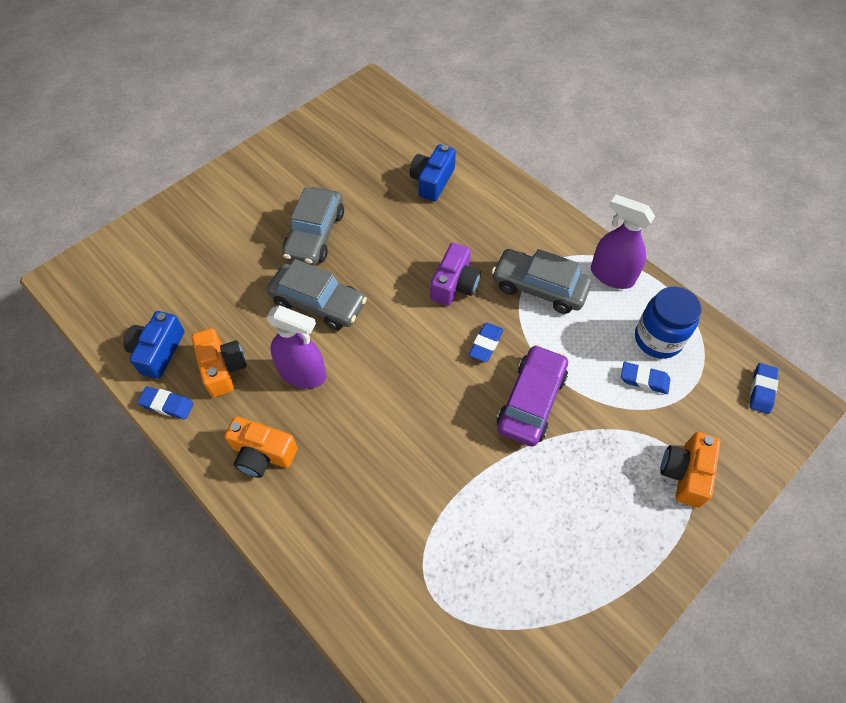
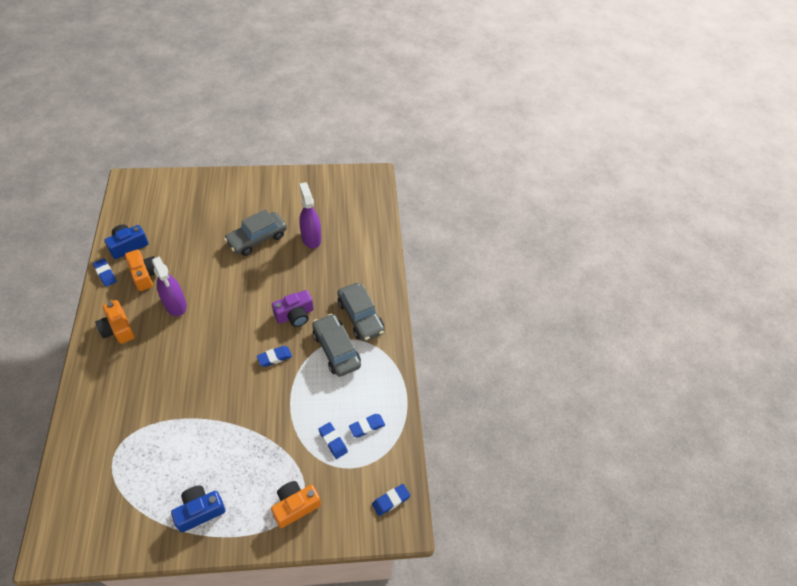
camera: 35 degrees right, 5 degrees down
(222, 368) = (145, 275): orange camera -> orange camera turned 45 degrees counterclockwise
(318, 303) = (220, 275): grey car -> grey car (360, 317)
(432, 181) = (347, 251): blue camera -> blue camera (200, 511)
(531, 401) = (262, 404): purple car -> none
(611, 275) = (383, 373): purple spray bottle -> purple spray bottle (311, 238)
(658, 339) = (367, 426): blue jar -> blue eraser

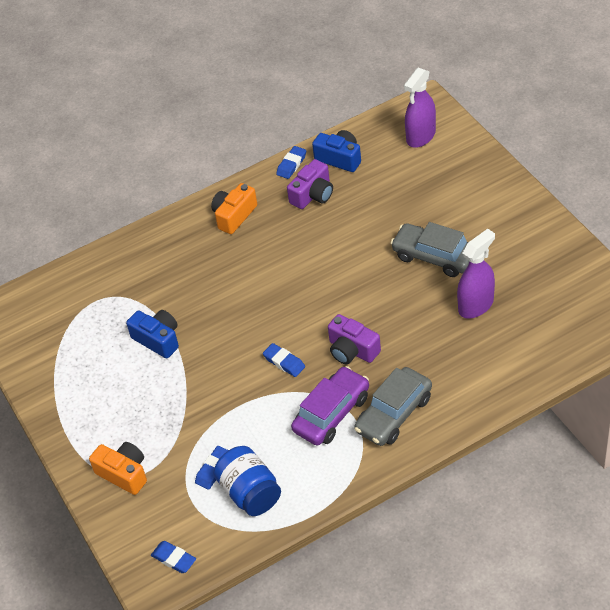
camera: 75 degrees right, 5 degrees down
(145, 275) = (313, 194): orange camera -> purple camera
(175, 304) = (293, 241): purple spray bottle -> purple spray bottle (421, 136)
(200, 511) = (80, 397): blue camera -> blue camera (158, 339)
(336, 349) = (331, 413): grey car -> purple car
(367, 426) = (250, 493): blue eraser -> blue jar

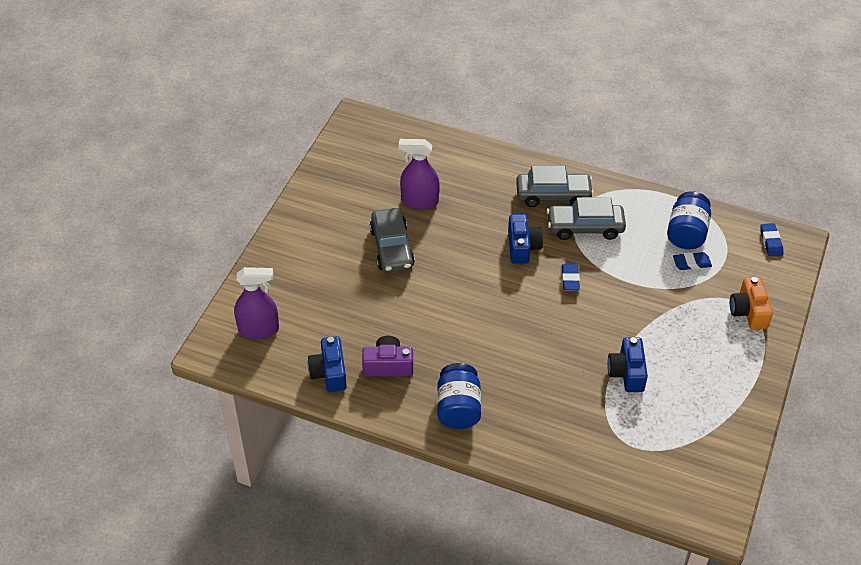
camera: 135 degrees left, 0 degrees up
(234, 216) = (458, 408): orange camera -> blue jar
(291, 165) = (364, 404): blue eraser -> none
(331, 413) = (585, 227): purple car -> grey car
(352, 350) = (522, 247): purple camera -> blue camera

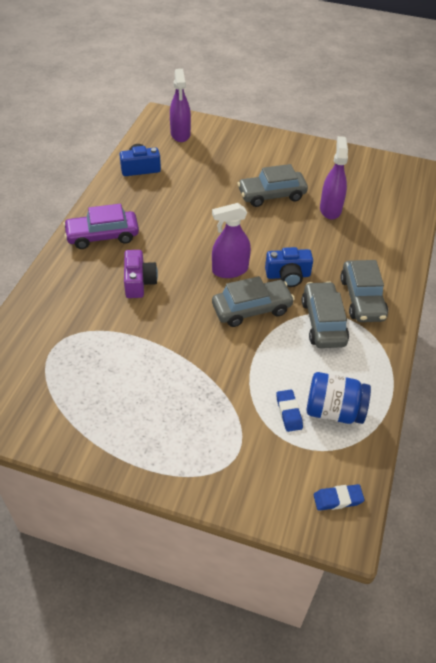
camera: 85 degrees right, 0 degrees up
(388, 365) = (146, 197): purple camera -> purple camera (139, 282)
(458, 408) = (102, 236): blue jar -> purple car
(515, 293) = (230, 270): none -> purple spray bottle
(570, 279) = (251, 309): blue eraser -> grey car
(627, 372) = (137, 348): blue camera -> none
(748, 311) = (223, 463): orange camera -> none

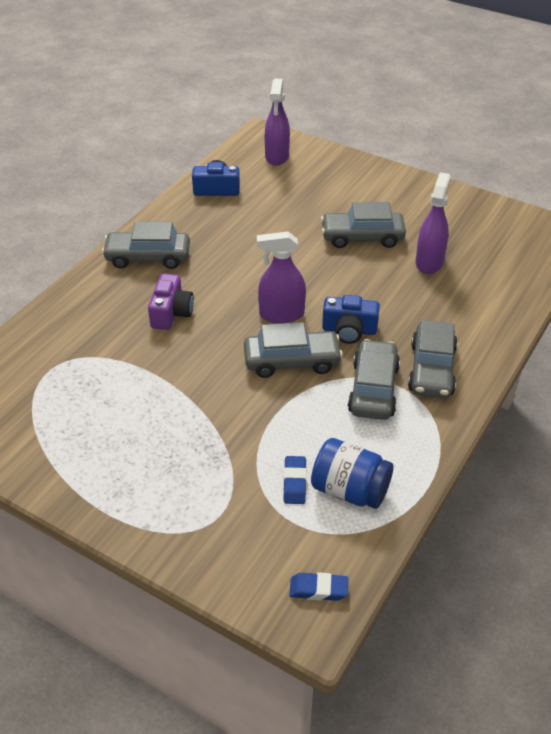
camera: 15 degrees right, 5 degrees down
(102, 236) = (148, 257): purple car -> grey car

